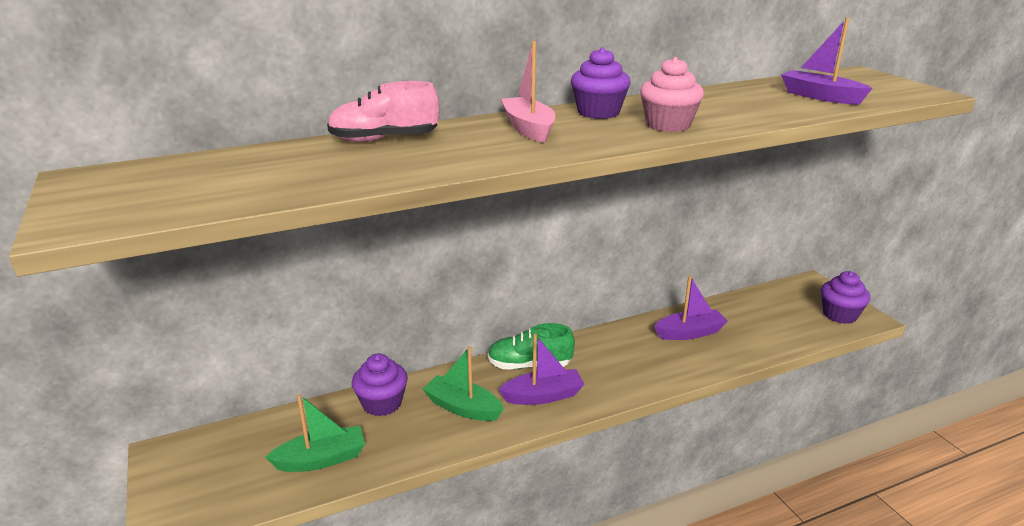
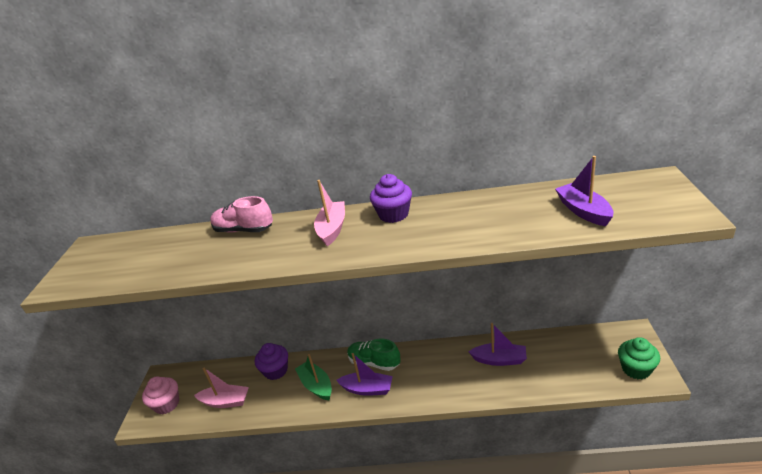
camera: 30 degrees right, 5 degrees up
(321, 459) = (225, 401): green boat -> pink boat
(668, 125) = (425, 236): pink cupcake -> pink cupcake (167, 404)
(839, 315) = (636, 369): purple cupcake -> green cupcake

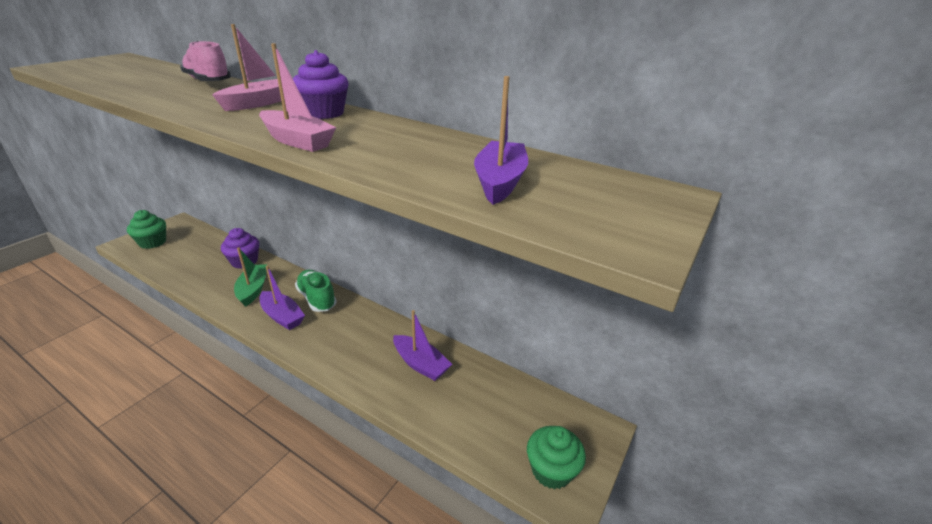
camera: 25 degrees right, 0 degrees up
(167, 404) = (152, 242): pink cupcake -> green cupcake
(225, 401) = (184, 263): pink boat -> pink boat (297, 141)

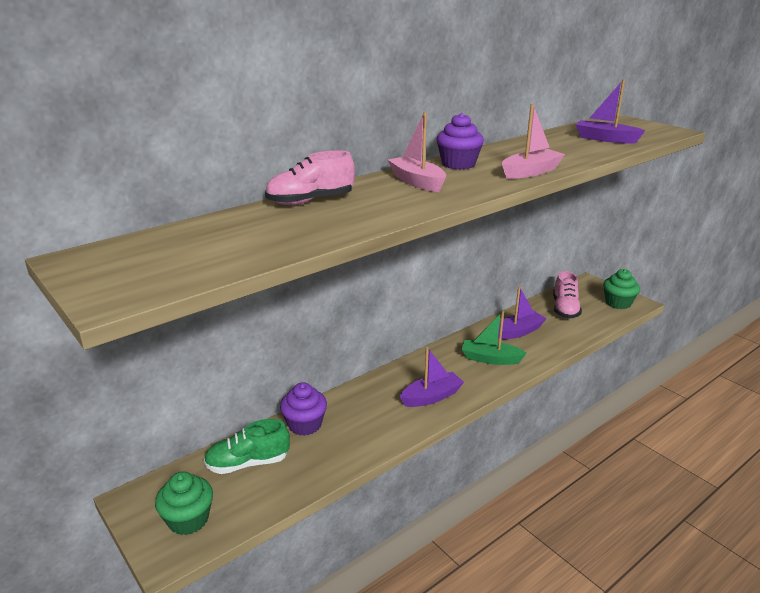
camera: 70 degrees left, 5 degrees down
(253, 289) = (373, 416): green boat -> green boat (490, 359)
(317, 299) = (409, 375): green shoe -> green shoe (248, 463)
(498, 404) = (565, 309): none -> pink shoe

